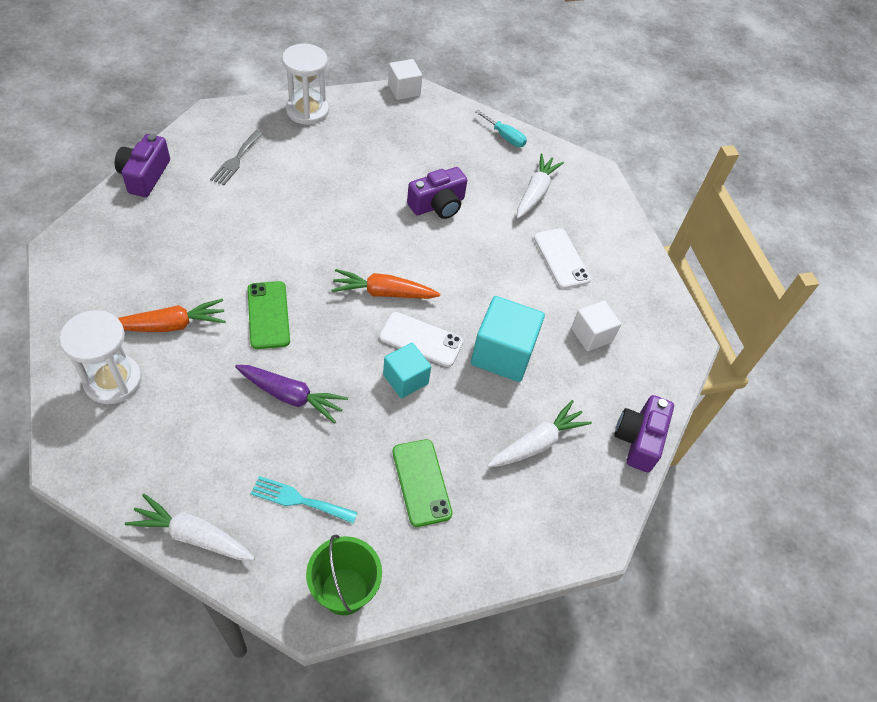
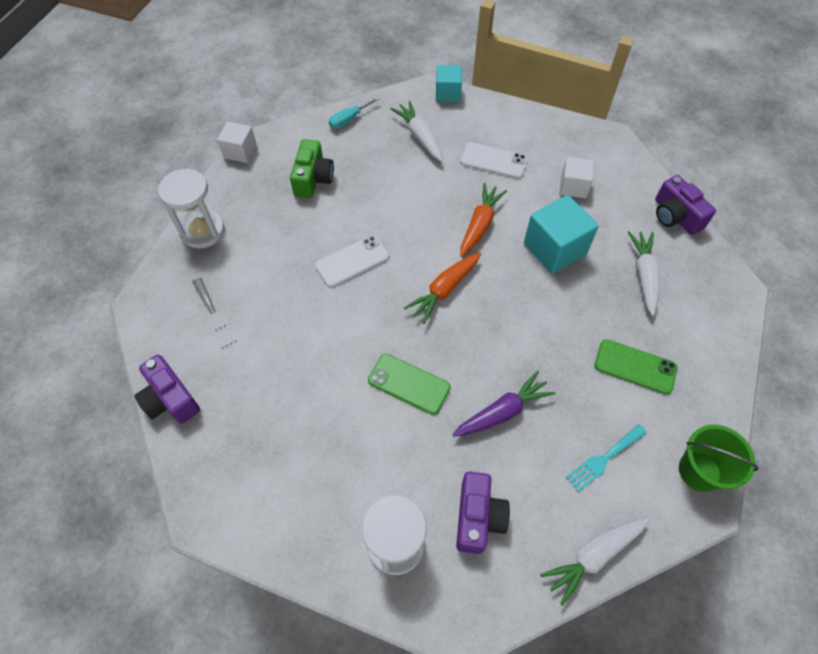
camera: 45 degrees left, 5 degrees up
(171, 325) = (366, 466): orange carrot -> orange carrot (480, 225)
(405, 379) = (537, 323): turquoise cube -> turquoise cube (448, 93)
(420, 147) = (313, 179): none -> green camera
(421, 340) = (507, 292): white phone -> white phone (352, 261)
(438, 205) = (383, 203): purple camera -> purple camera (478, 517)
(505, 137) = (348, 120): turquoise screwdriver -> turquoise screwdriver turned 150 degrees clockwise

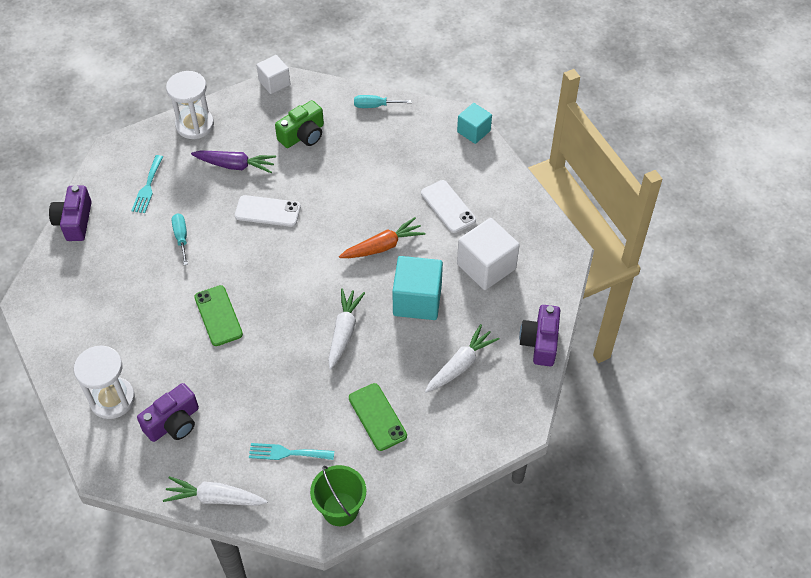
camera: 40 degrees right, 5 degrees down
(214, 315) = (148, 187): grey fork -> turquoise fork
(297, 338) = (181, 237): none -> turquoise screwdriver
(420, 136) = (413, 152): white carrot -> white carrot (344, 332)
(444, 290) = (307, 273): orange carrot -> none
(502, 412) = (256, 376): purple carrot -> purple carrot (235, 165)
(573, 187) = (486, 266): white cube -> white cube, size x1.62

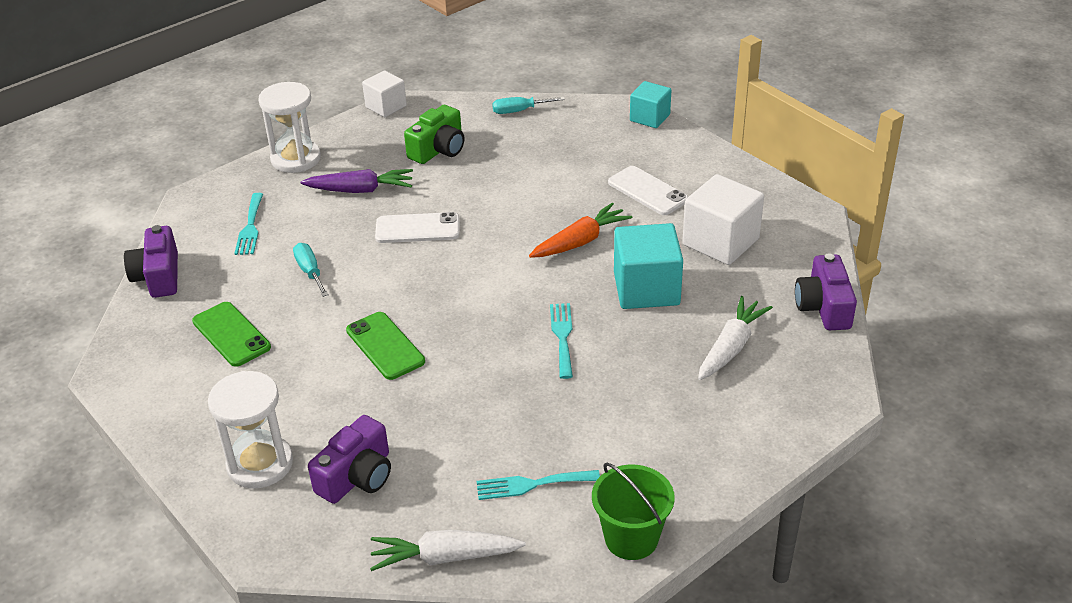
camera: 10 degrees left, 15 degrees down
(344, 332) = (562, 336): white carrot -> turquoise fork
(377, 417) = (642, 422): green phone -> green phone (231, 334)

